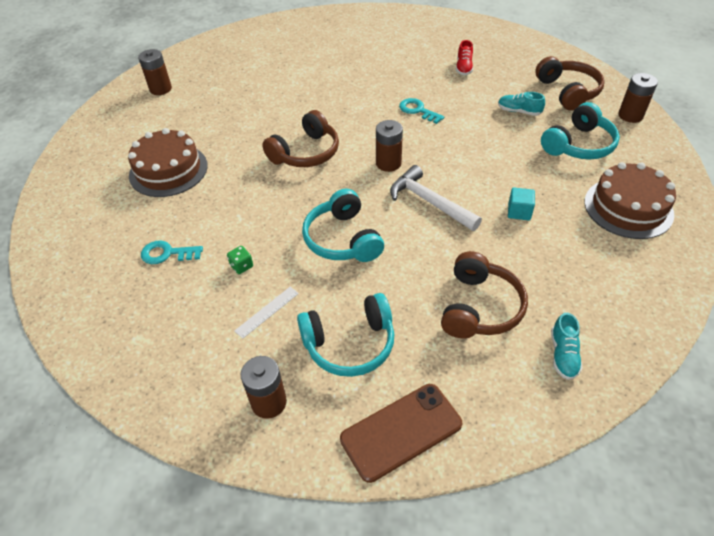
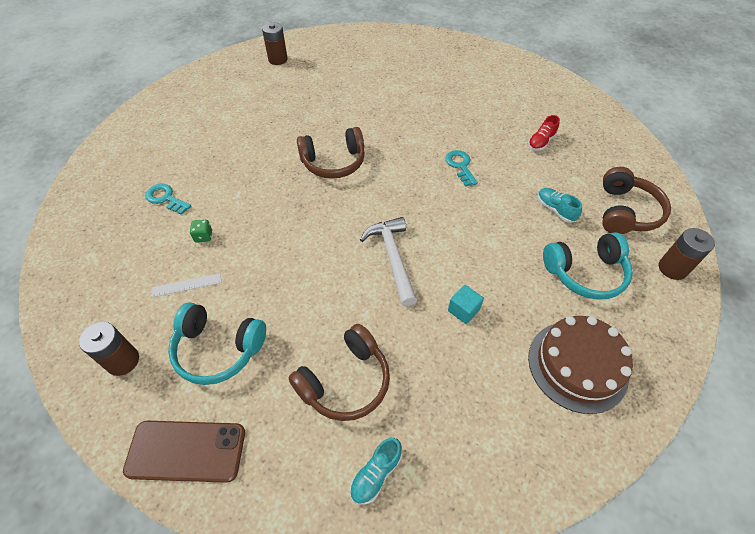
camera: 30 degrees right, 5 degrees up
(168, 170) = (225, 130): brown cake -> none
(342, 239) = (293, 254): turquoise headphones -> none
(388, 163) = (390, 204): brown battery -> none

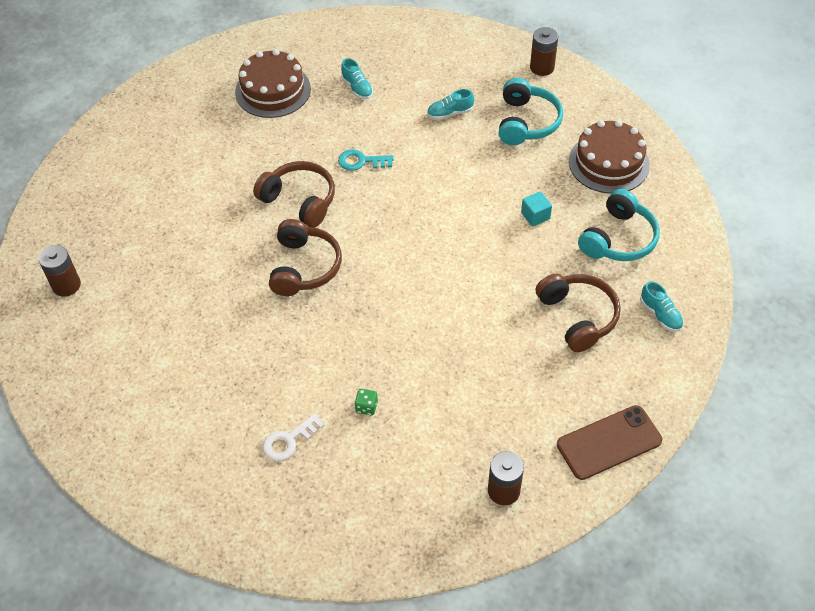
camera: 70 degrees left, 0 degrees up
(166, 198) = (289, 440): turquoise key -> white key
(186, 451) = (609, 442): brown phone -> brown phone turned 45 degrees clockwise
(187, 285) = (429, 428): white ruler -> none
(218, 349) = (516, 408): turquoise headphones -> turquoise headphones (618, 239)
(392, 258) = (459, 250): white hammer -> none
(503, 97) = (273, 90): none -> brown cake
(541, 142) = (357, 88): red shoe -> turquoise shoe
(626, 212) = (472, 68): brown headphones -> brown headphones (300, 200)

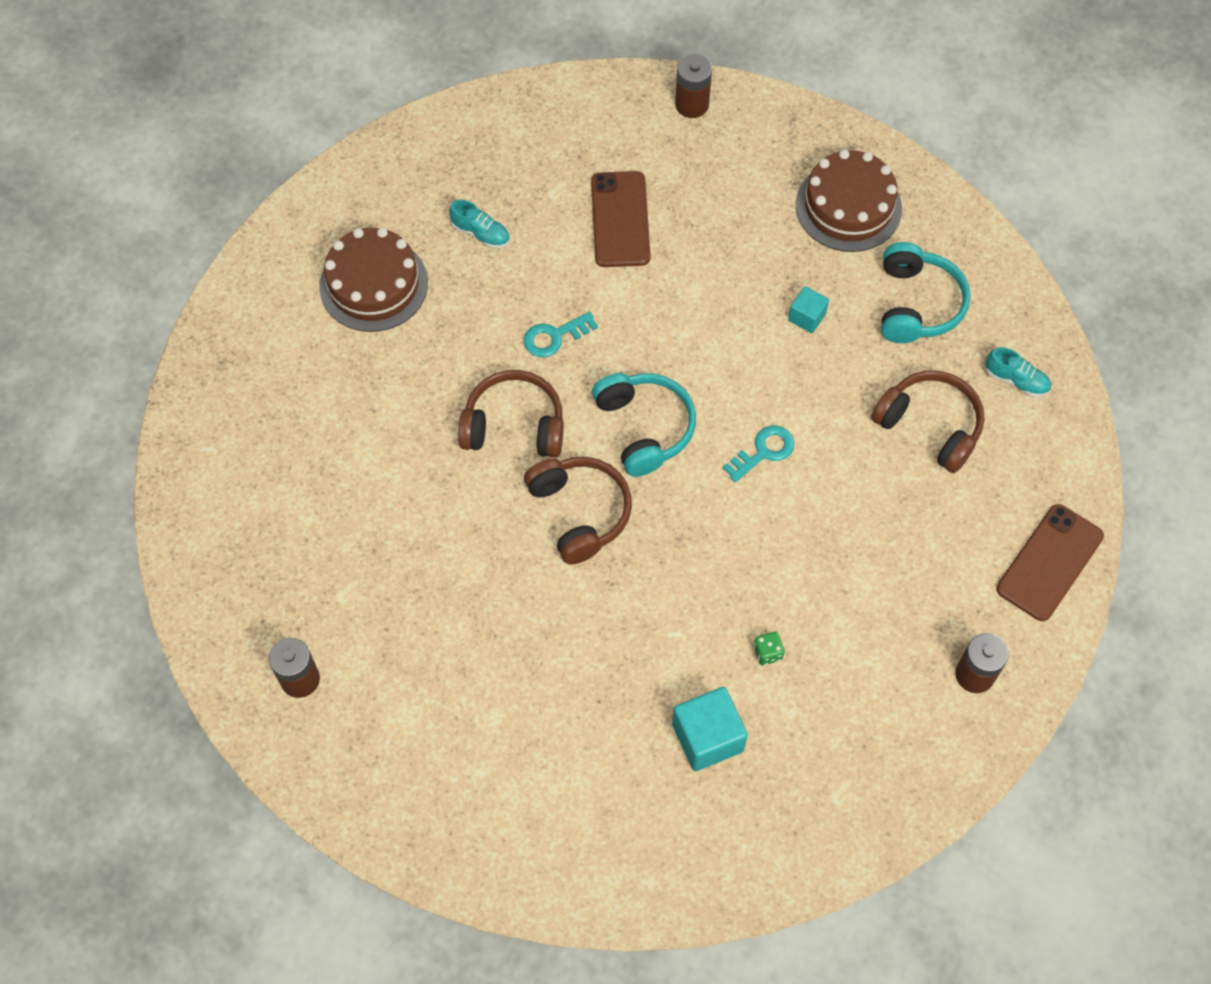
camera: 30 degrees left, 10 degrees up
(289, 440) = (707, 737): white key -> turquoise cube
(450, 113) = (620, 219): turquoise shoe -> brown phone
(450, 283) = (763, 452): none -> turquoise key
(527, 122) = (720, 192): turquoise headphones -> turquoise headphones (645, 428)

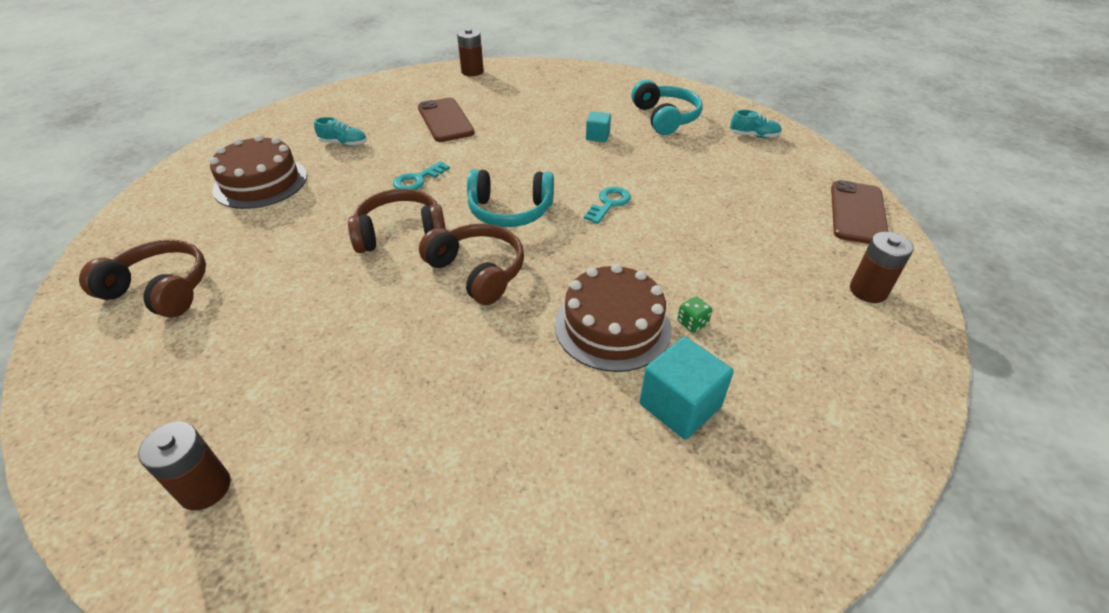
camera: 20 degrees left, 20 degrees down
(645, 428) = (510, 211): turquoise headphones -> turquoise headphones turned 135 degrees clockwise
(848, 207) = (593, 90): brown cake -> brown cake (612, 326)
(930, 425) = (717, 166): brown headphones -> brown headphones (161, 290)

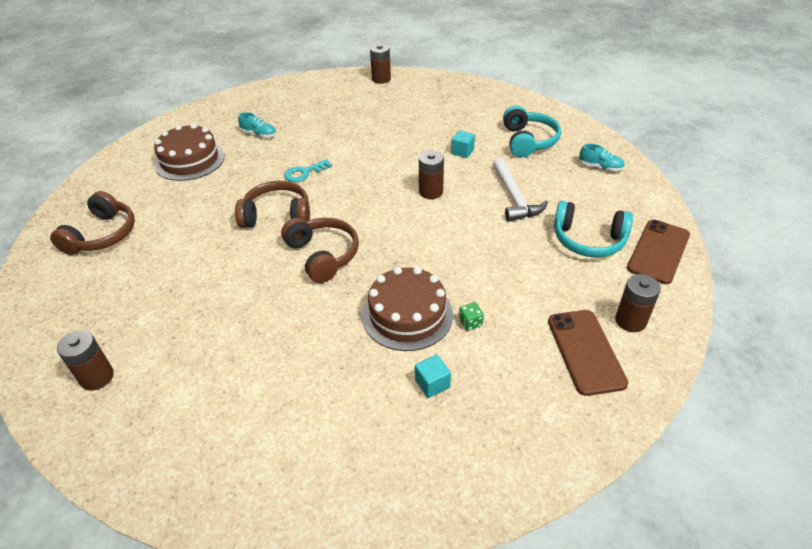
camera: 15 degrees right, 0 degrees up
(161, 290) = (102, 235): brown headphones -> brown headphones turned 75 degrees clockwise
(445, 120) = (343, 122): brown phone -> brown phone (585, 351)
(510, 211) = (365, 209): turquoise headphones -> turquoise headphones (588, 240)
(580, 182) = (431, 192): none -> brown battery
(609, 203) = (446, 213): turquoise key -> none
(678, 177) = (514, 198): none -> white hammer
(680, 405) = (432, 384): turquoise cube -> turquoise cube, size x0.57

